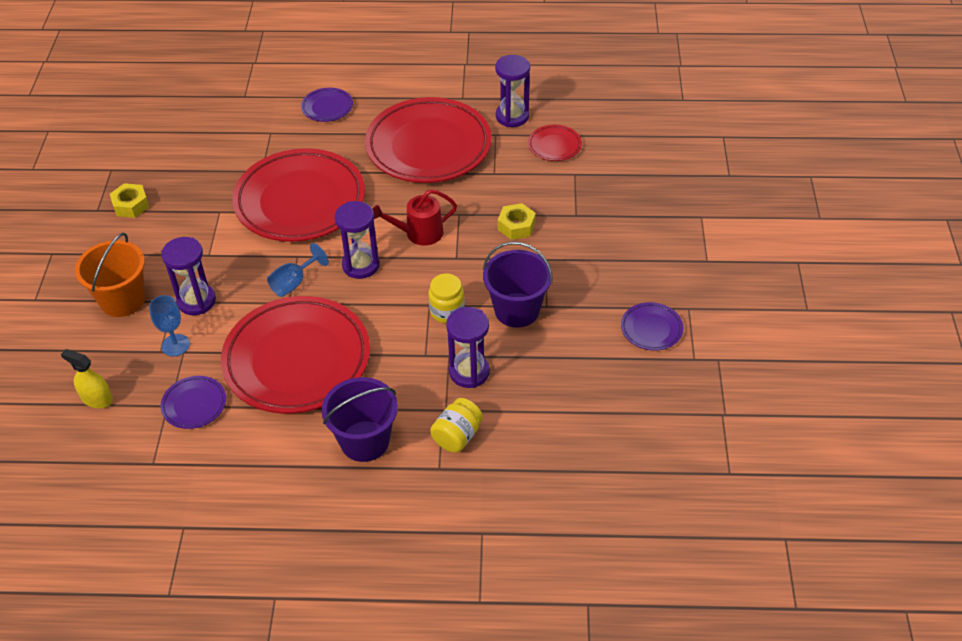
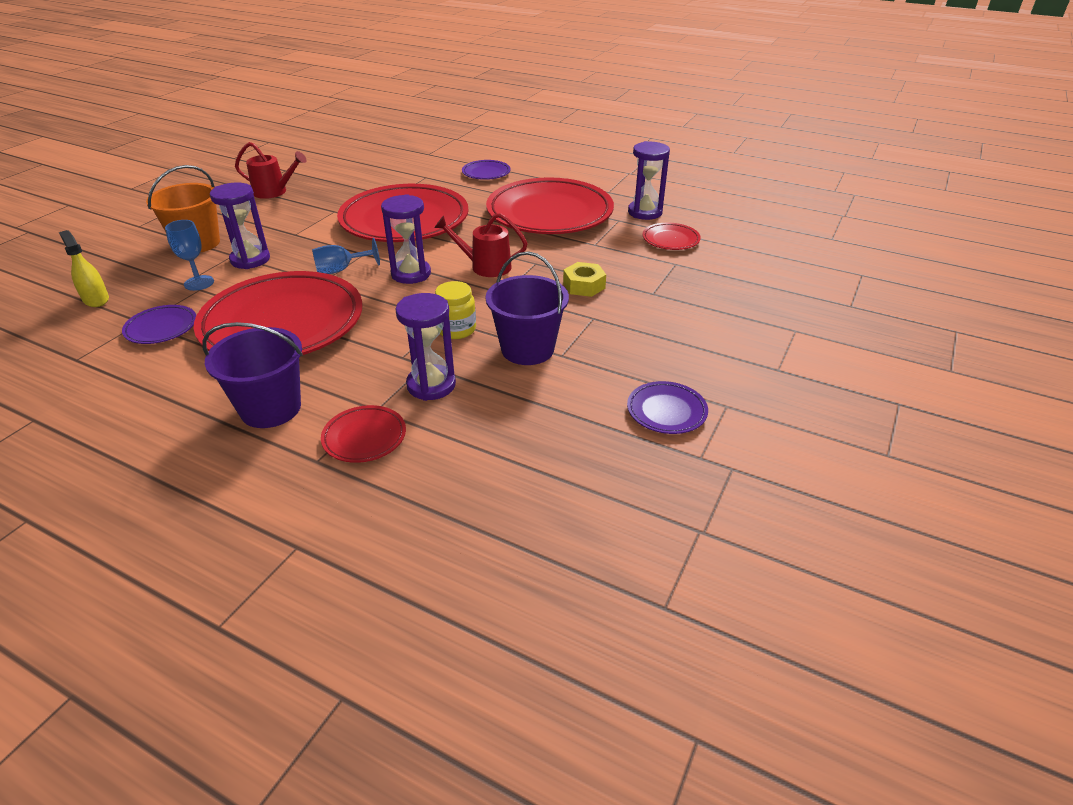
camera: 25 degrees right, 10 degrees down
(131, 205) = (274, 192): yellow nut -> red watering can
(457, 436) = (364, 437): yellow jar -> red plate

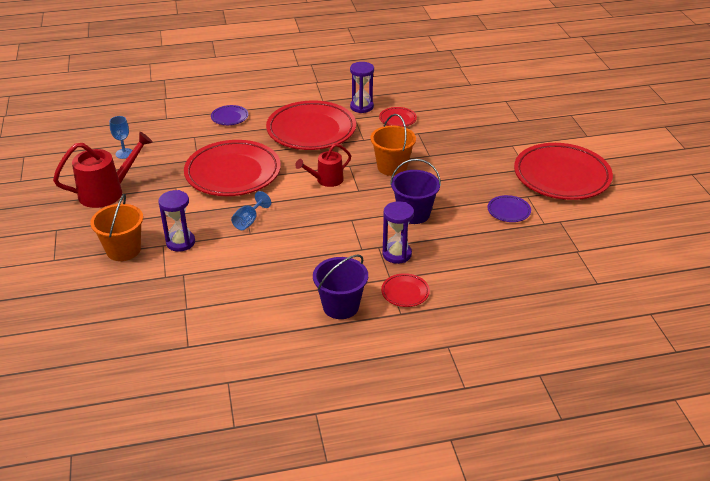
camera: 40 degrees left, 0 degrees up
(96, 299) = (128, 313): yellow spray bottle -> none
(161, 328) = (205, 305): purple plate -> none
(199, 283) = (175, 271): blue goblet -> blue goblet (124, 153)
(274, 192) = (107, 192): red watering can -> red watering can, size x1.59
(283, 323) = (270, 266): red plate -> red plate (561, 176)
(411, 274) = (293, 204): purple hourglass -> none
(456, 329) = (366, 222): yellow jar -> none
(584, 286) = (392, 167): yellow nut -> orange bucket

